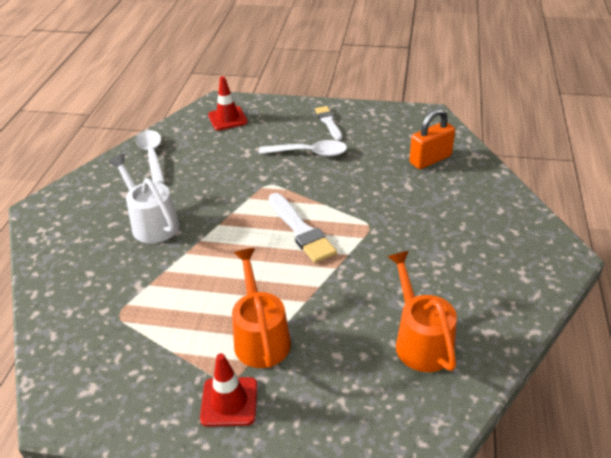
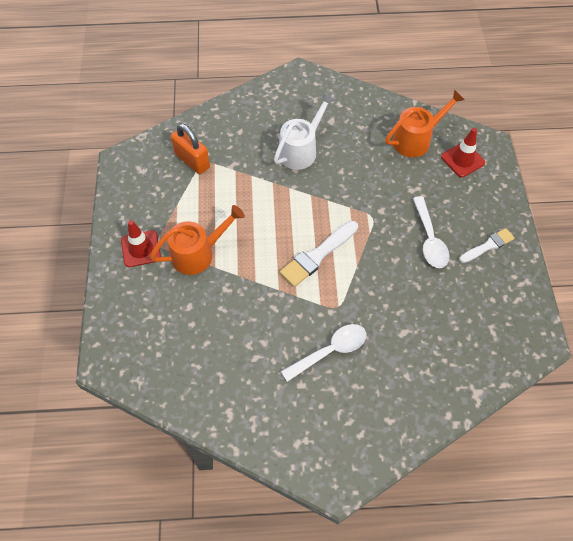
camera: 75 degrees right, 20 degrees up
(152, 156) = (386, 121): white spoon -> white spoon (330, 351)
(420, 340) = (212, 362): orange watering can -> orange watering can (416, 139)
(430, 159) = (454, 349): orange padlock -> orange padlock (192, 161)

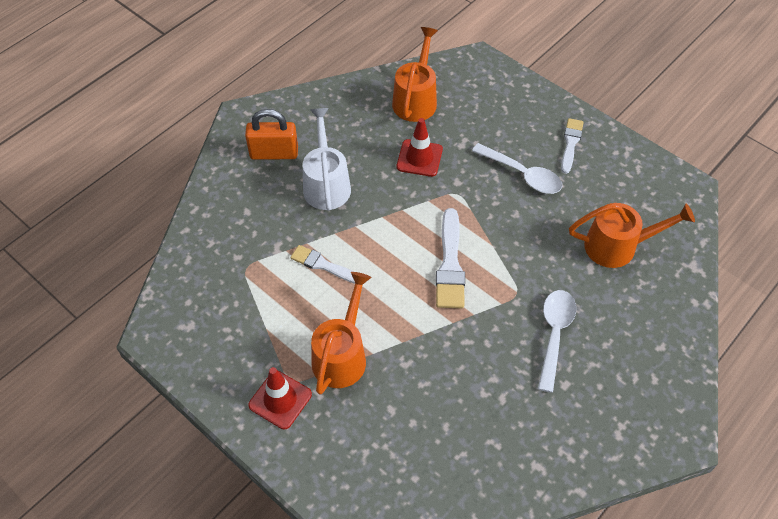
camera: 45 degrees left, 5 degrees down
(192, 161) = (232, 275): orange padlock -> orange padlock (274, 153)
(246, 195) = (324, 265): none -> white brush
(439, 336) = (618, 246): none -> orange watering can
(462, 160) = (472, 88): red traffic cone -> red traffic cone (419, 158)

